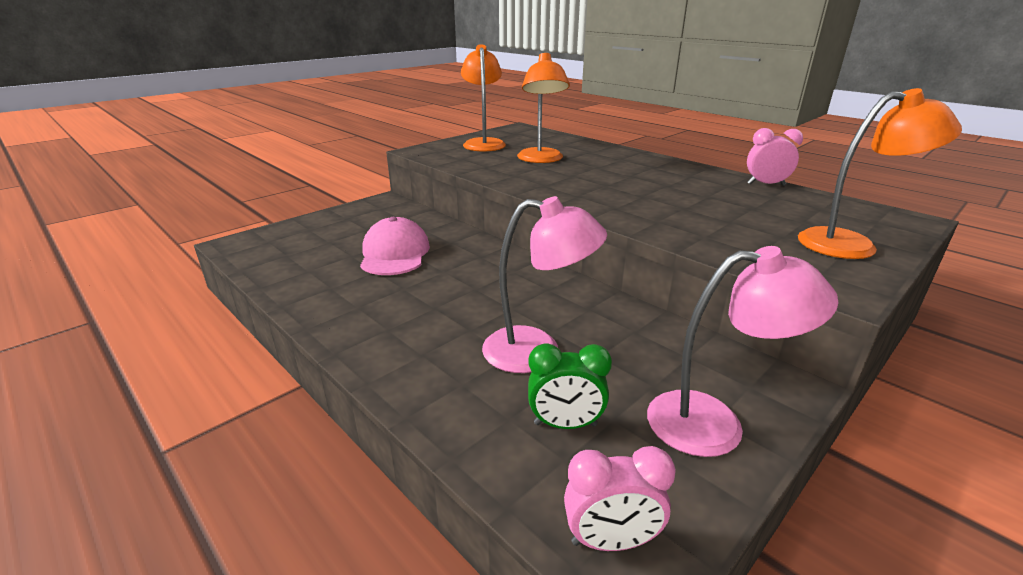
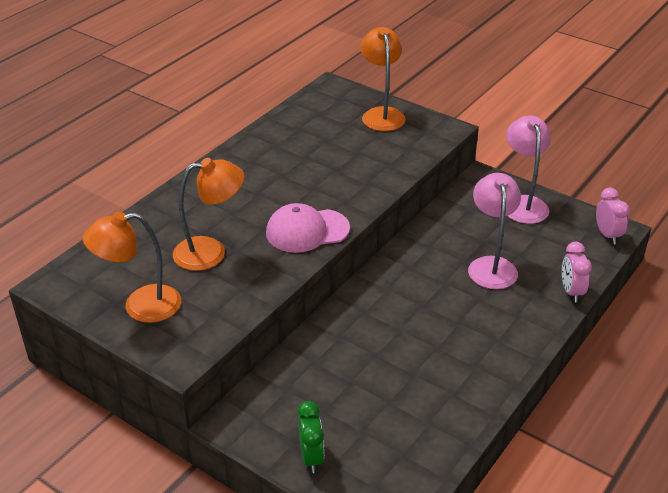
camera: 100 degrees left, 10 degrees up
(395, 253) = (375, 371): pink cap -> pink cap (307, 231)
(565, 424) = (549, 250): green clock -> green clock (311, 457)
(766, 184) = (269, 128): pink clock -> pink clock (571, 292)

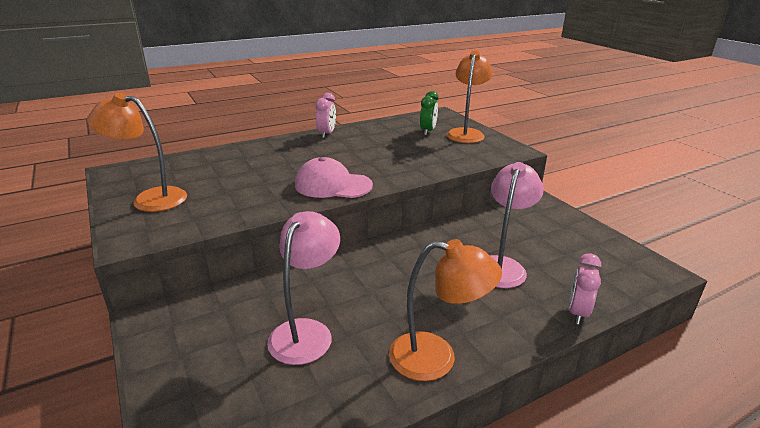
camera: 25 degrees right, 10 degrees down
(211, 252) = (243, 180): orange lamp -> orange lamp (436, 358)
(311, 457) = (176, 378): green clock -> green clock (427, 131)
(523, 203) = (567, 227): pink lamp -> pink lamp (306, 331)
(607, 235) = (648, 274): pink clock -> pink clock (326, 134)

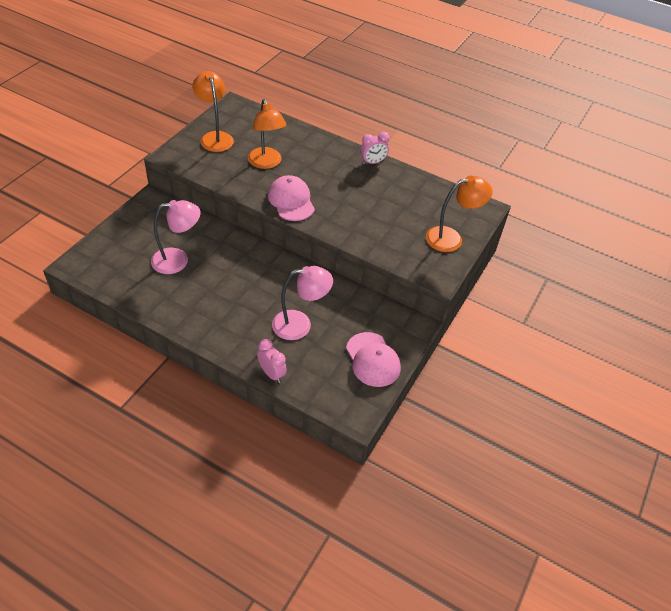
camera: 55 degrees right, 20 degrees up
(427, 131) = (432, 214): green clock -> none
(436, 358) = (189, 318): orange lamp -> orange lamp (266, 163)
(577, 237) = (372, 360): none -> pink cap
(577, 313) = (272, 373): pink clock -> pink clock turned 60 degrees clockwise

